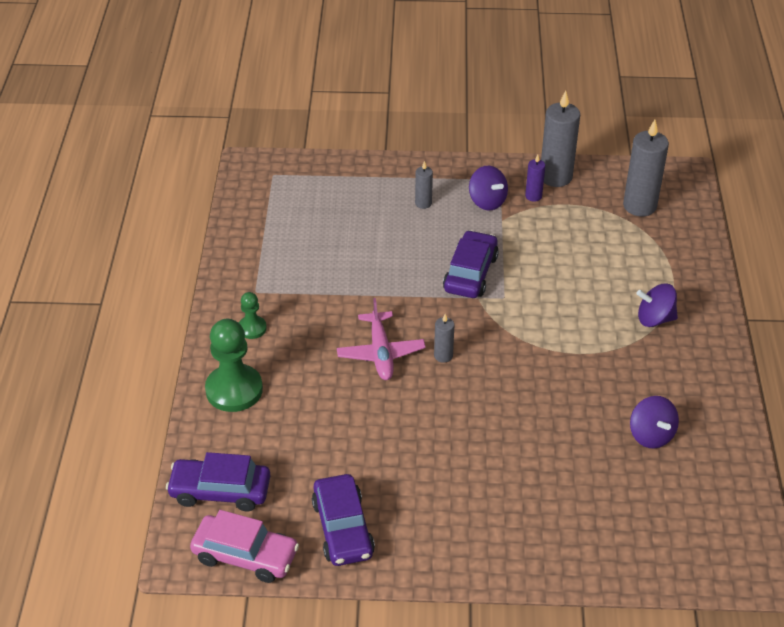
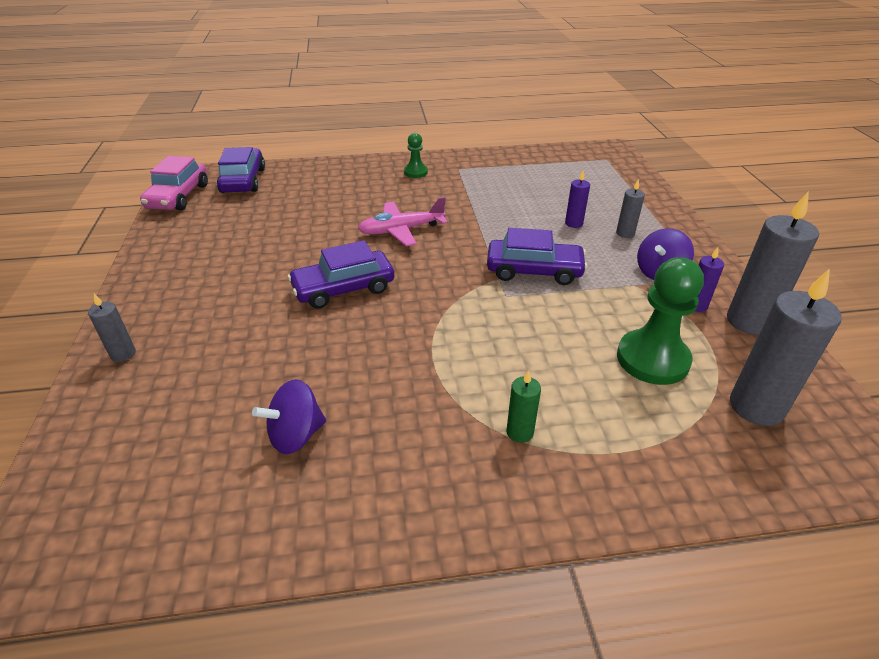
camera: 80 degrees right, 5 degrees down
(234, 390) = (346, 173): green pawn -> green pawn (652, 359)
(343, 528) = (194, 233): purple car -> purple car (343, 288)
(398, 230) = (573, 223): none -> purple candle
(443, 356) = (405, 264): grey candle -> grey candle (123, 354)
(654, 319) = (520, 432): purple spinning top -> green candle

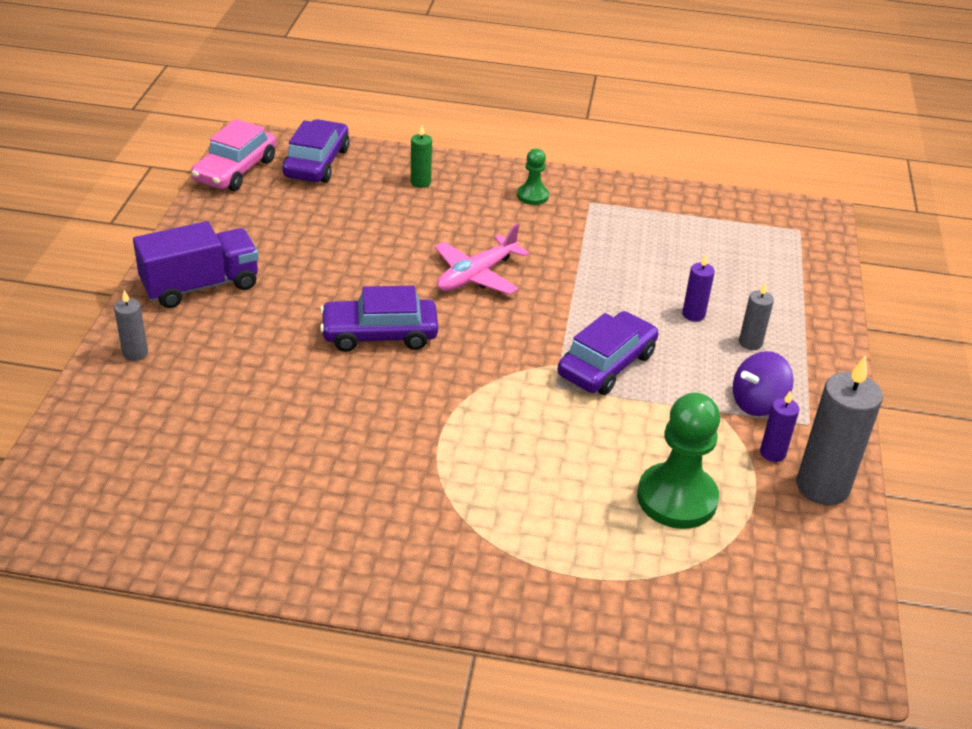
camera: 15 degrees right, 0 degrees up
(172, 284) = (201, 286): none -> purple truck
(296, 435) = (274, 476): purple spinning top -> none
(401, 230) = (476, 275): pink plane -> pink plane turned 45 degrees counterclockwise
(520, 432) = (490, 532): green candle -> green candle (420, 182)
(534, 270) = (606, 364): purple car -> purple car turned 75 degrees counterclockwise
(756, 407) = (755, 575): grey candle -> none

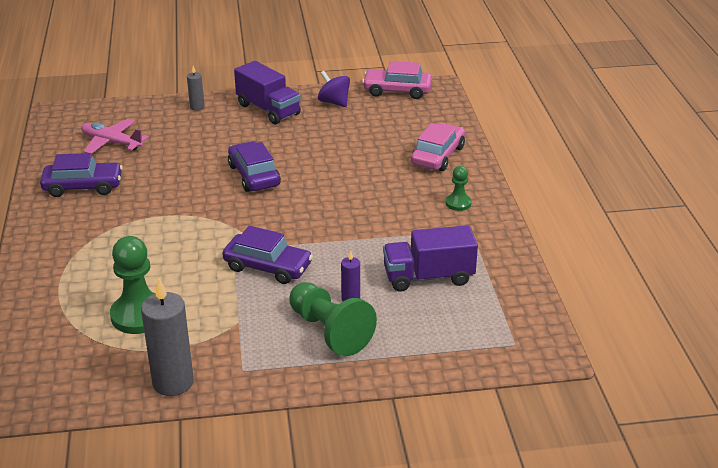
camera: 75 degrees right, 5 degrees down
(316, 163) = (429, 114): purple car -> purple car (83, 186)
(420, 182) = (437, 156): green candle -> pink car
(476, 275) = (339, 198): pink plane -> pink plane (111, 143)
(669, 252) = (428, 277): none -> purple truck
(750, 343) = (329, 331): grey candle -> green pawn
(757, 403) = (256, 342): purple spinning top -> purple spinning top (334, 102)
(772, 453) = (201, 354): purple candle -> none

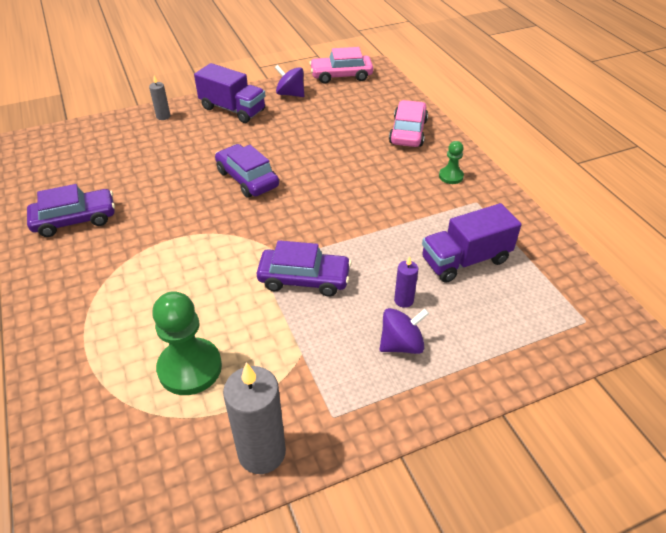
camera: 15 degrees left, 10 degrees up
(111, 143) = (90, 166): pink plane -> none
(329, 331) = (401, 344): green pawn -> purple spinning top

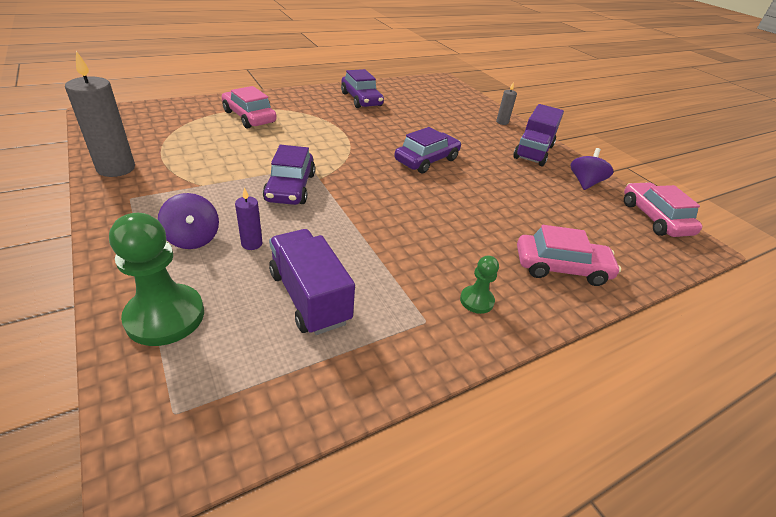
camera: 80 degrees right, 5 degrees down
(114, 332) = (249, 117): none -> pink car
(190, 368) = (206, 142): green pawn -> green pawn (165, 316)

